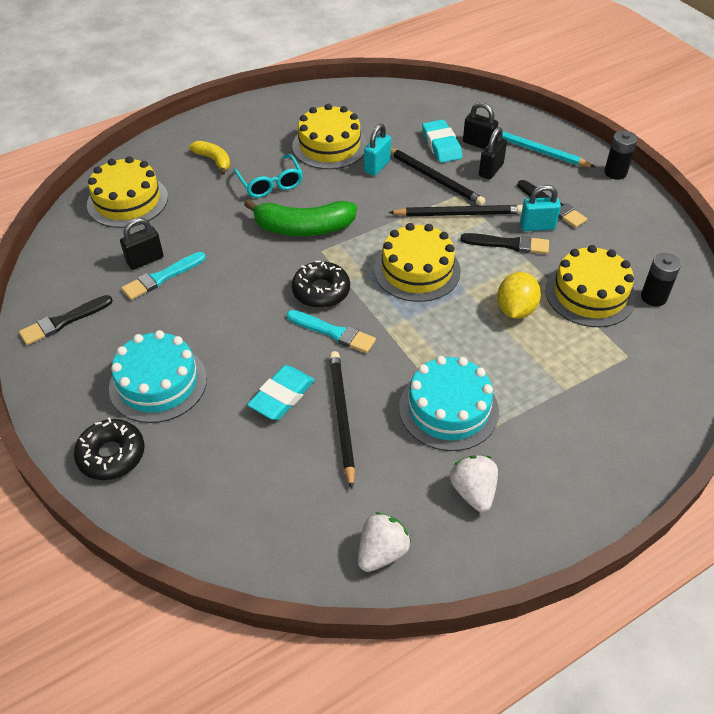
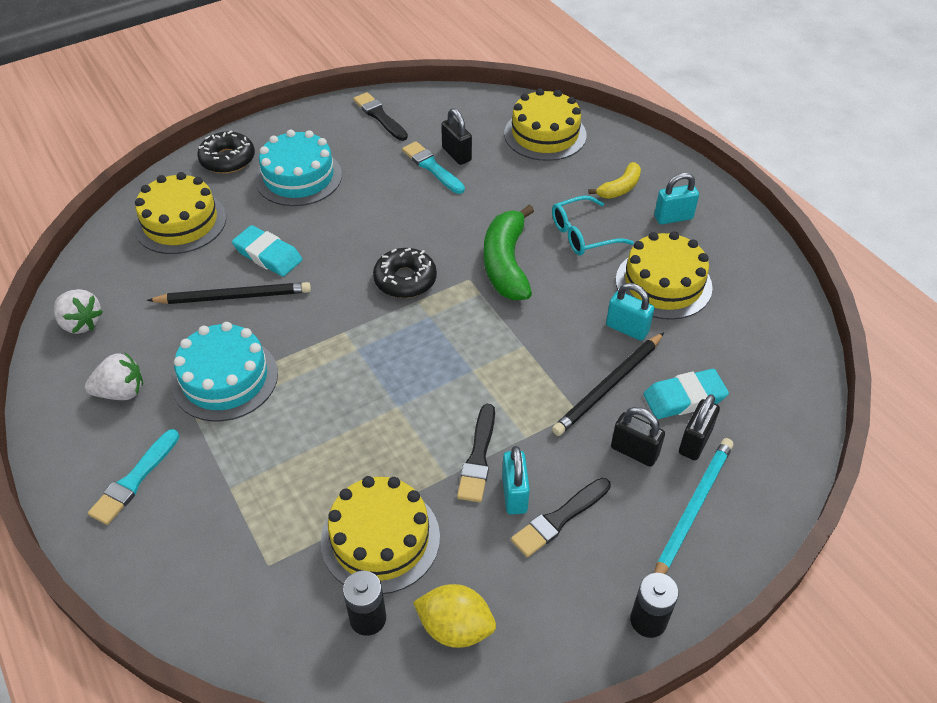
camera: 90 degrees right, 0 degrees up
(255, 135) = (673, 217): none -> turquoise padlock
(333, 332) = (344, 290): turquoise brush -> turquoise brush (134, 480)
(417, 270) = (433, 361): yellow cake -> yellow cake (180, 222)
(458, 214) = (537, 408): black pencil -> none
(515, 309) = (360, 452): yellow lemon -> yellow lemon (455, 627)

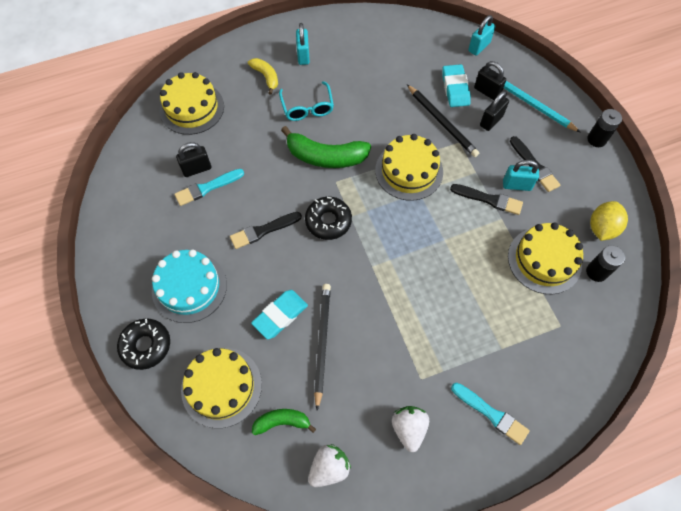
camera: 80 degrees left, 15 degrees up
(137, 276) = (282, 422): none -> green banana
(225, 378) = (405, 350): turquoise cake -> none
(379, 116) = (127, 218): black brush -> black brush (263, 230)
(627, 328) = (397, 103): turquoise padlock -> turquoise padlock (479, 47)
(663, 283) = (362, 75): yellow cake -> yellow cake (409, 171)

